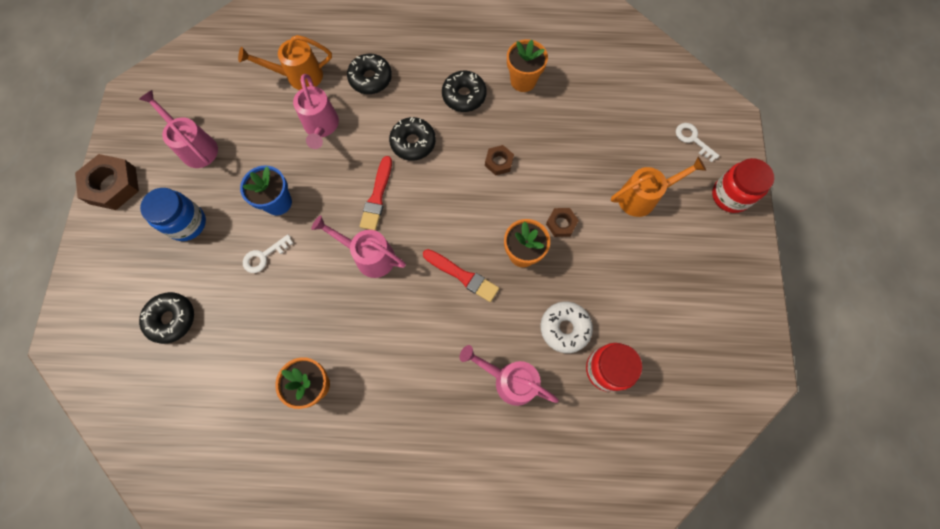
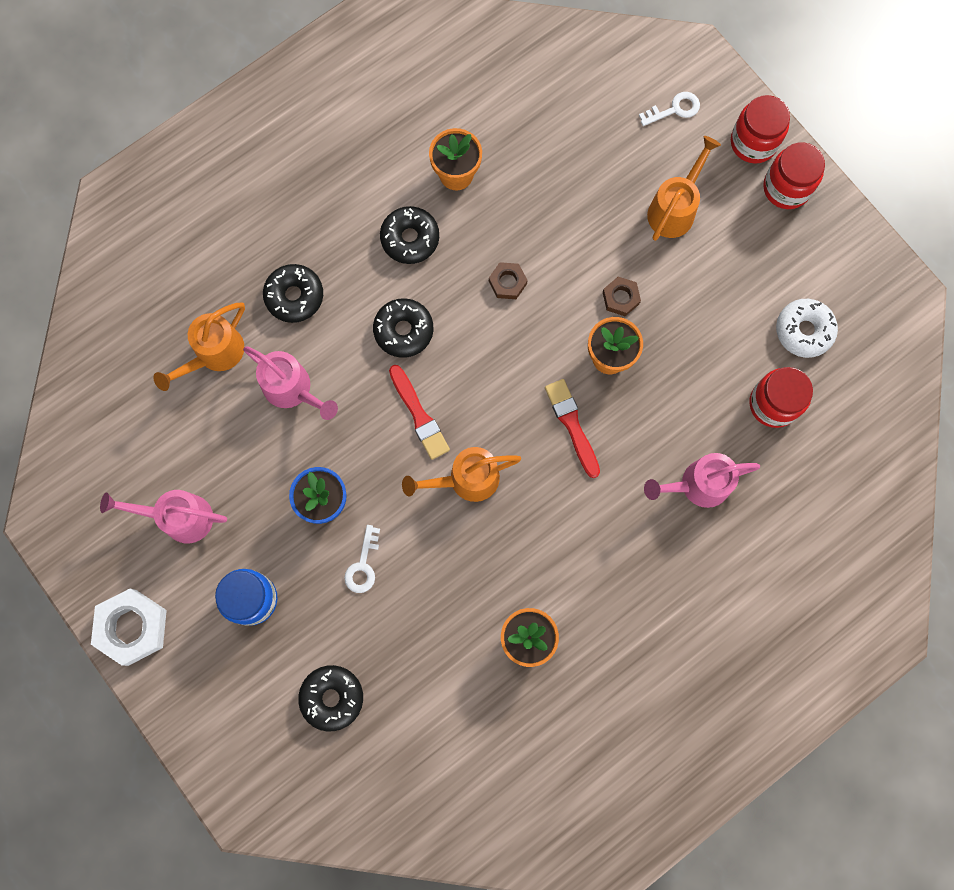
camera: 40 degrees left, 5 degrees up
(112, 185) = (132, 627): brown nut -> white nut
(369, 256) = (466, 479): pink watering can -> orange watering can
(462, 276) = (572, 425): red brush -> red brush turned 105 degrees counterclockwise
(564, 328) = (706, 397): white donut -> white donut (804, 331)
(693, 139) = (674, 109): white key -> white key turned 150 degrees clockwise
(730, 239) = (786, 188): none -> red jar

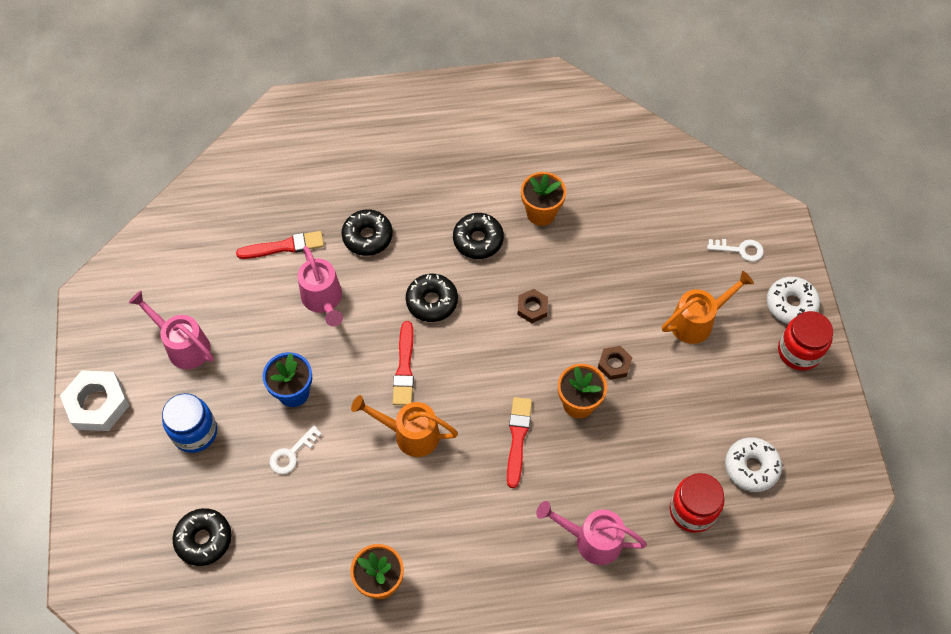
camera: 30 degrees right, 15 degrees down
(214, 354) = (284, 246): orange watering can -> red brush
(753, 142) = (791, 304): red jar -> white donut

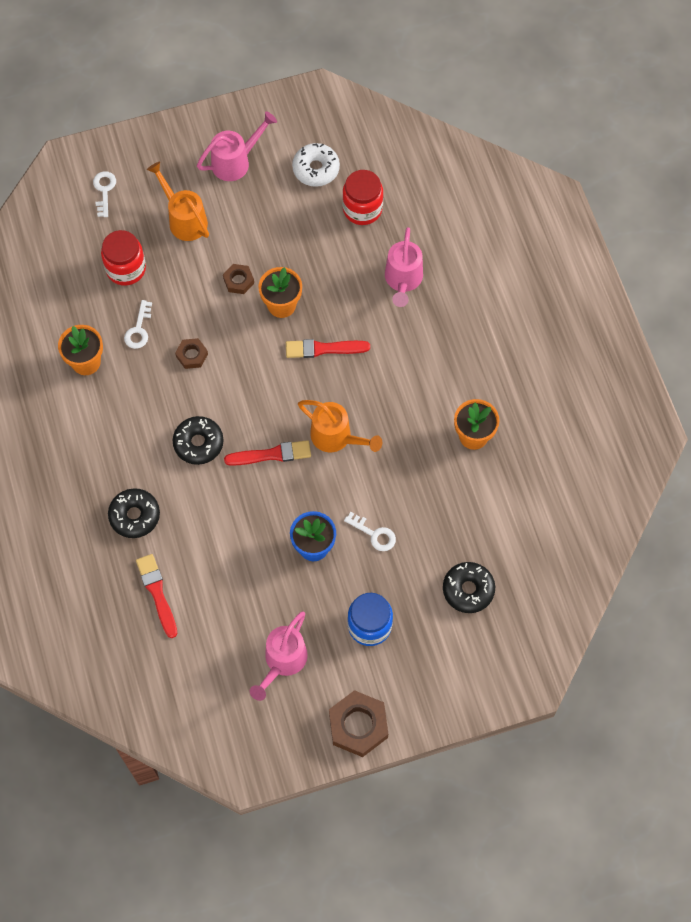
camera: 100 degrees left, 5 degrees up
(97, 404) = (358, 725): white nut -> brown nut
(323, 300) = (212, 542): pink watering can -> pink watering can (235, 162)
(410, 434) = (336, 437): orange watering can -> orange watering can turned 60 degrees counterclockwise
(478, 240) = (124, 413): black donut -> none
(570, 263) = (138, 329): none -> white key
(791, 304) = (156, 148): white donut -> none
(799, 351) = (201, 139): red jar -> red jar (126, 269)

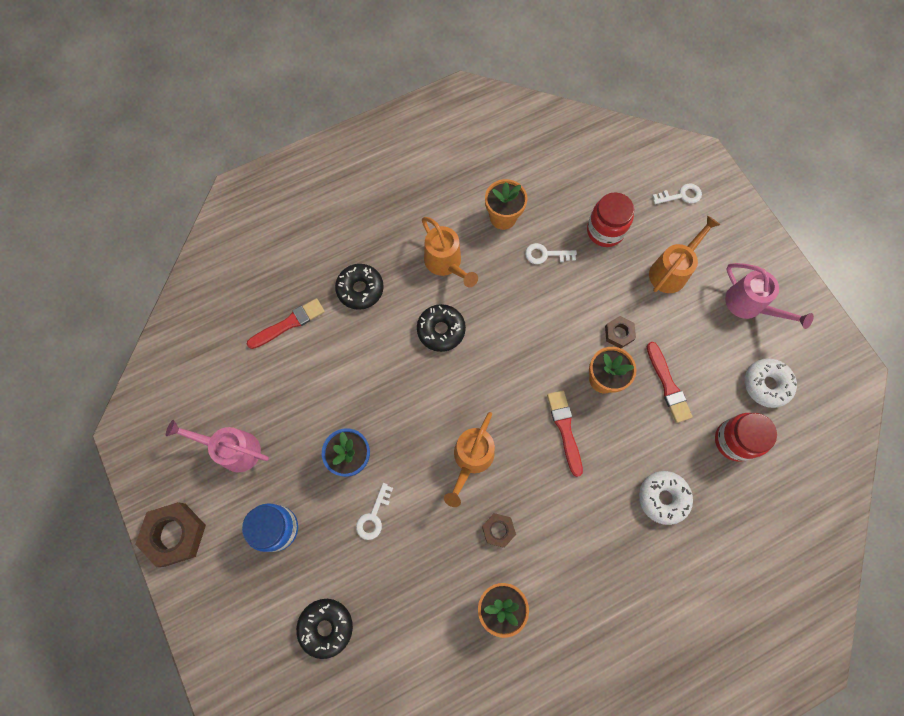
camera: 80 degrees right, 5 degrees up
(125, 427) = (446, 263): none -> orange watering can
(192, 355) = (530, 306): brown nut -> brown nut (498, 530)
(271, 454) = (441, 399): red brush -> red brush (668, 385)
(403, 280) = (663, 498): pink watering can -> white donut

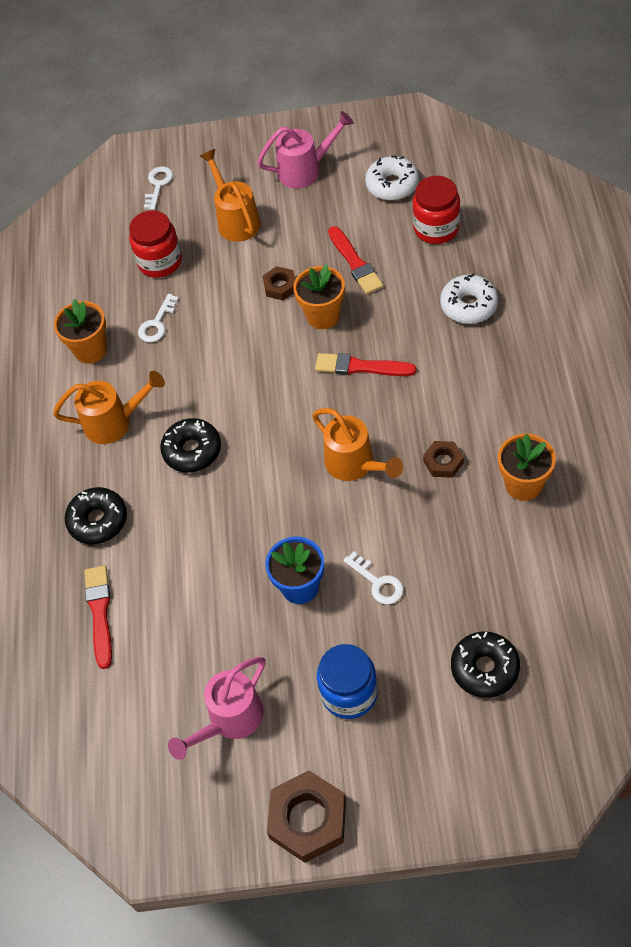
camera: 60 degrees left, 15 degrees down
(668, 385) = (355, 263): red brush -> red brush turned 60 degrees clockwise

